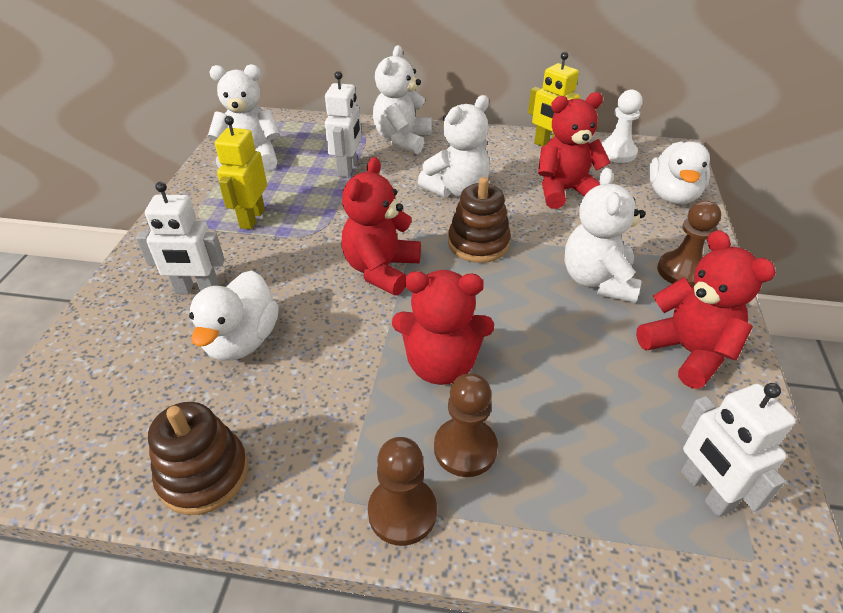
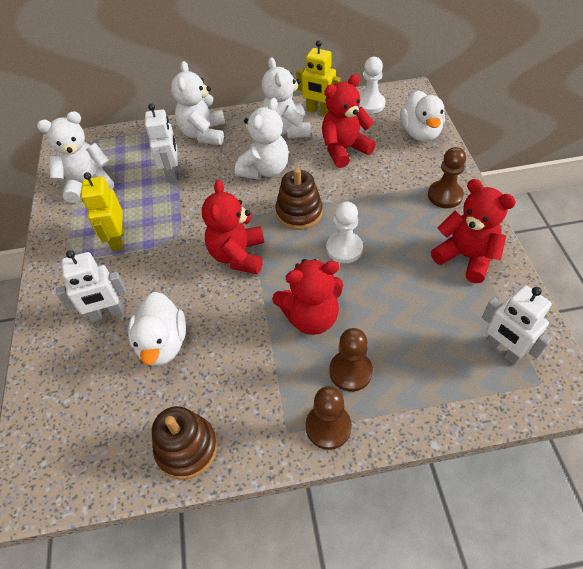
camera: 15 degrees left, 10 degrees up
(519, 297) = (344, 248): none -> white pawn
(597, 281) = (392, 219): white teddy bear -> white teddy bear (286, 129)

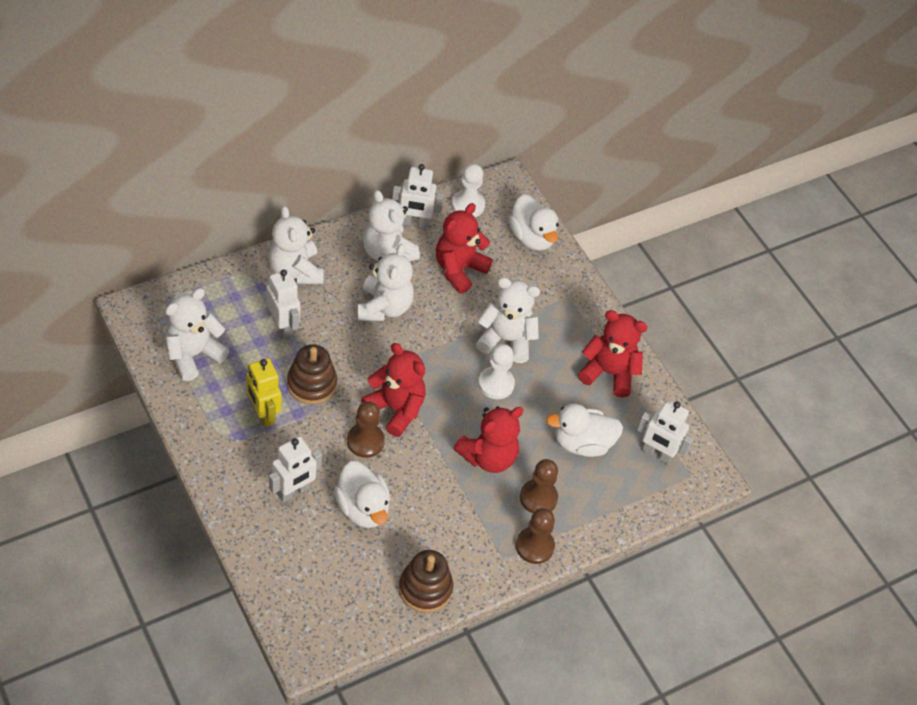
camera: 30 degrees left, 0 degrees up
(238, 255) = (396, 409): red teddy bear -> red teddy bear turned 150 degrees clockwise
(299, 212) = (438, 352): brown stacking toy -> brown stacking toy (311, 384)
(319, 111) = (414, 223): yellow robot -> white robot
(368, 211) = (506, 340): none -> white teddy bear
(417, 322) = (582, 443): none -> white duck
(445, 195) = (574, 310): brown pawn -> brown pawn (365, 441)

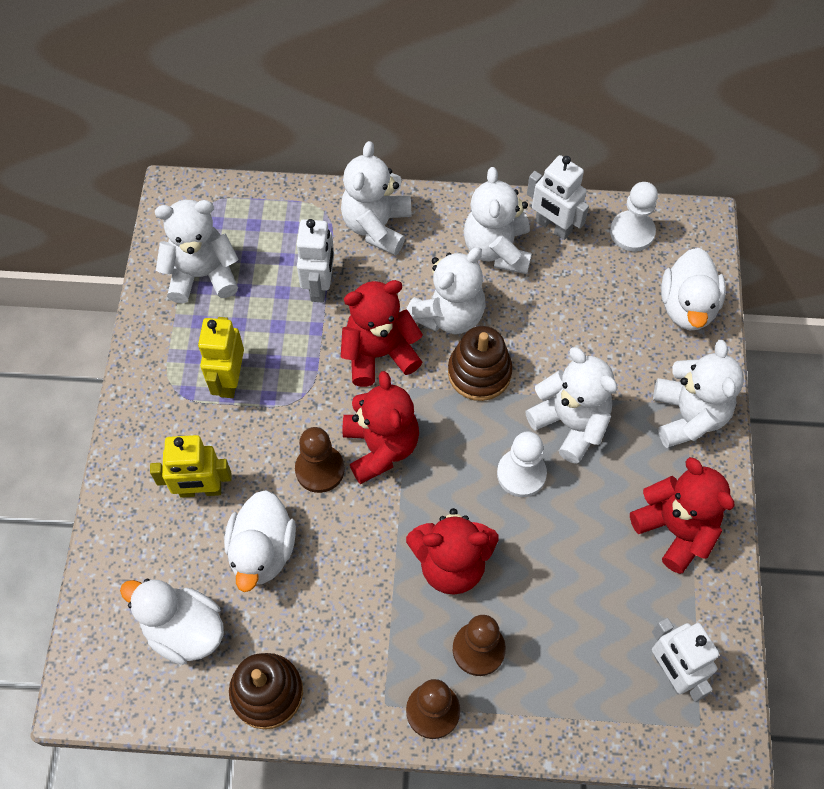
camera: 40 degrees right, 10 degrees up
(294, 491) = (200, 490): white robot -> yellow robot
(311, 384) = (306, 370): brown stacking toy -> brown stacking toy (479, 372)
(459, 269) = (569, 308): red teddy bear -> red teddy bear (379, 354)
(574, 303) = (688, 416): none -> white teddy bear
(582, 443) = (580, 606): white duck -> white duck (184, 630)

